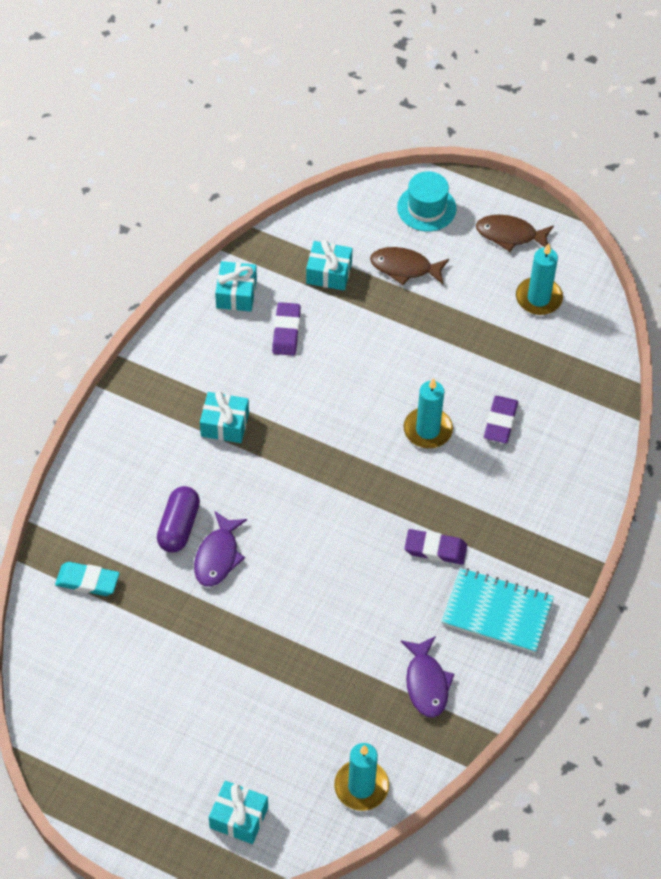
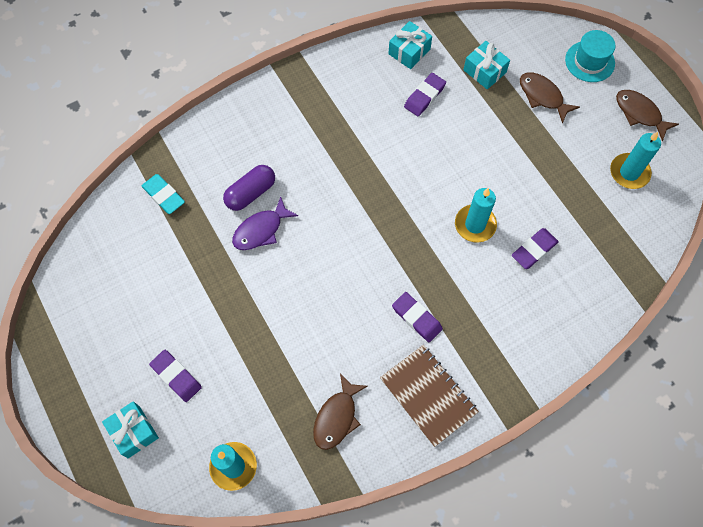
camera: 35 degrees right, 10 degrees up
(225, 424) = (334, 139): turquoise gift -> none
(241, 743) = (176, 376): none -> purple eraser
(426, 683) = (337, 417): purple fish -> brown fish
(497, 612) = (428, 395): turquoise notebook -> brown notebook

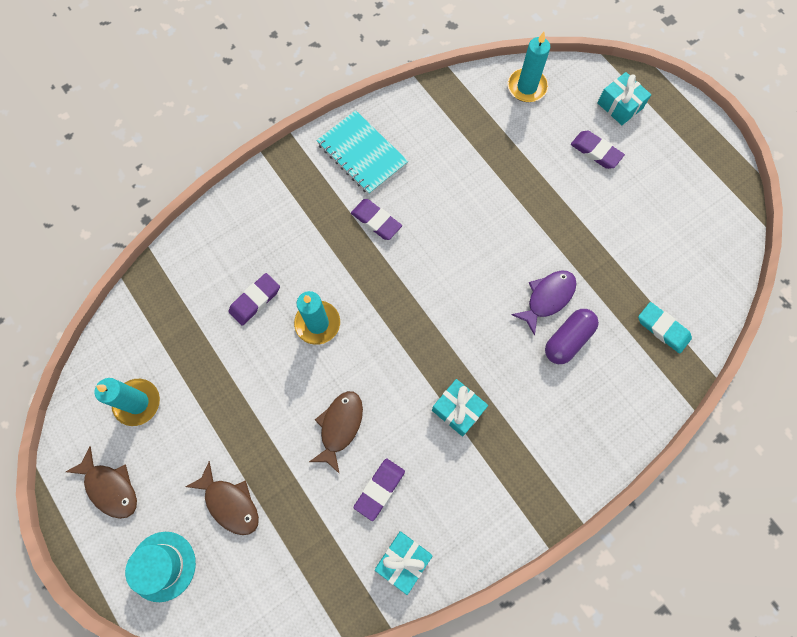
camera: 175 degrees right, 5 degrees up
(337, 417) = (443, 130): brown fish -> brown fish (340, 426)
(428, 395) = (362, 154): brown notebook -> turquoise notebook
(484, 71) = (303, 536): turquoise gift -> turquoise gift (458, 410)

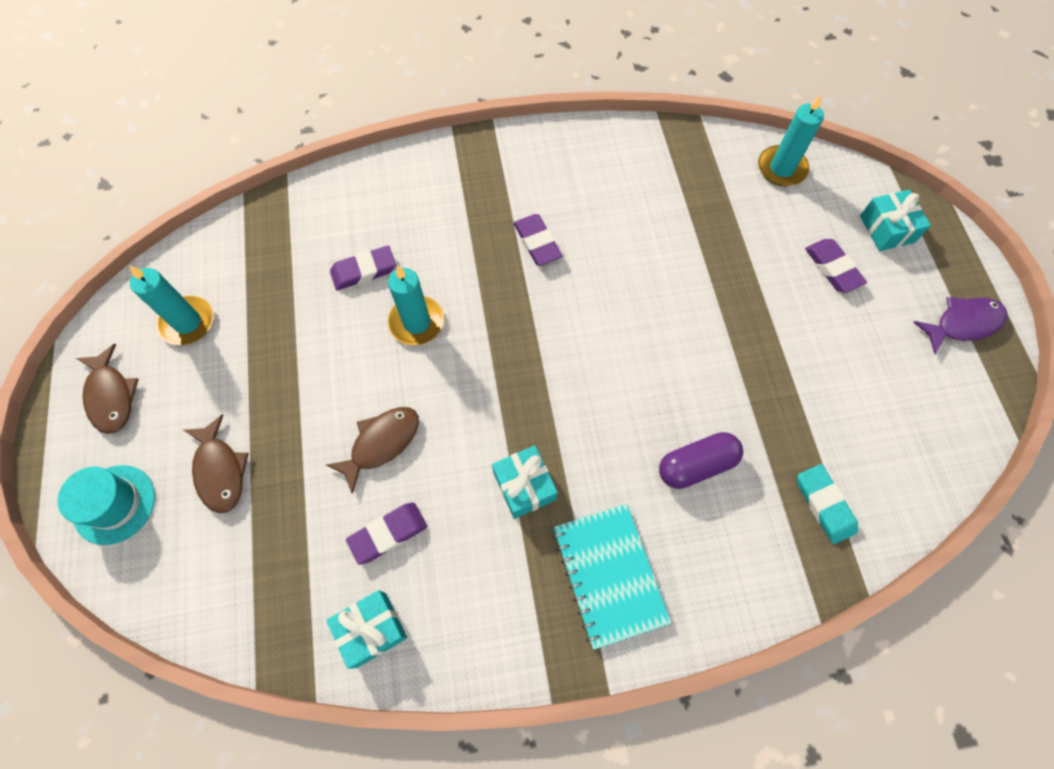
camera: 25 degrees right, 5 degrees down
(362, 154) = (558, 168): turquoise notebook -> turquoise notebook (609, 575)
(547, 298) = (694, 406): purple fish -> purple fish (962, 323)

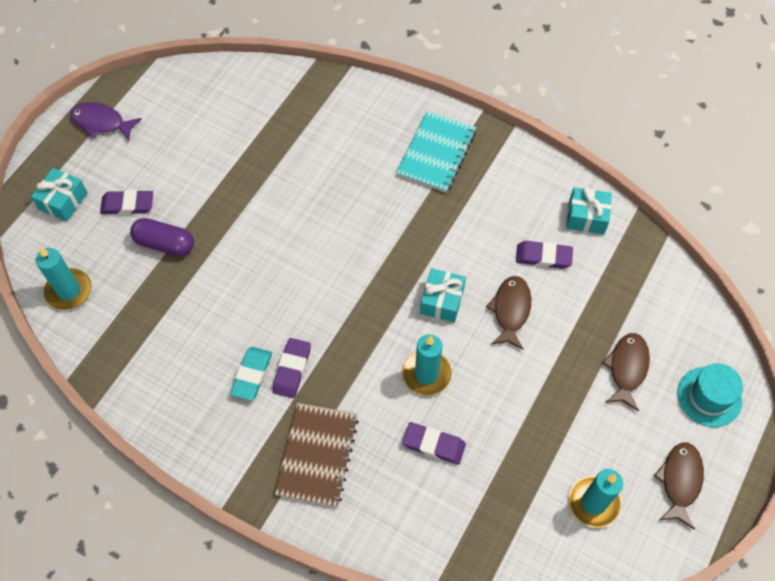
camera: 140 degrees left, 5 degrees down
(381, 443) = (510, 310): brown fish -> brown fish turned 105 degrees clockwise
(454, 198) = (317, 455): none -> brown notebook
(524, 486) = (443, 225): turquoise gift -> turquoise gift (442, 301)
(696, 465) = (336, 166): purple capsule -> purple capsule (165, 244)
(824, 505) = (291, 103): turquoise eraser -> turquoise eraser (252, 375)
(833, 268) = (127, 205): purple eraser -> purple eraser turned 75 degrees clockwise

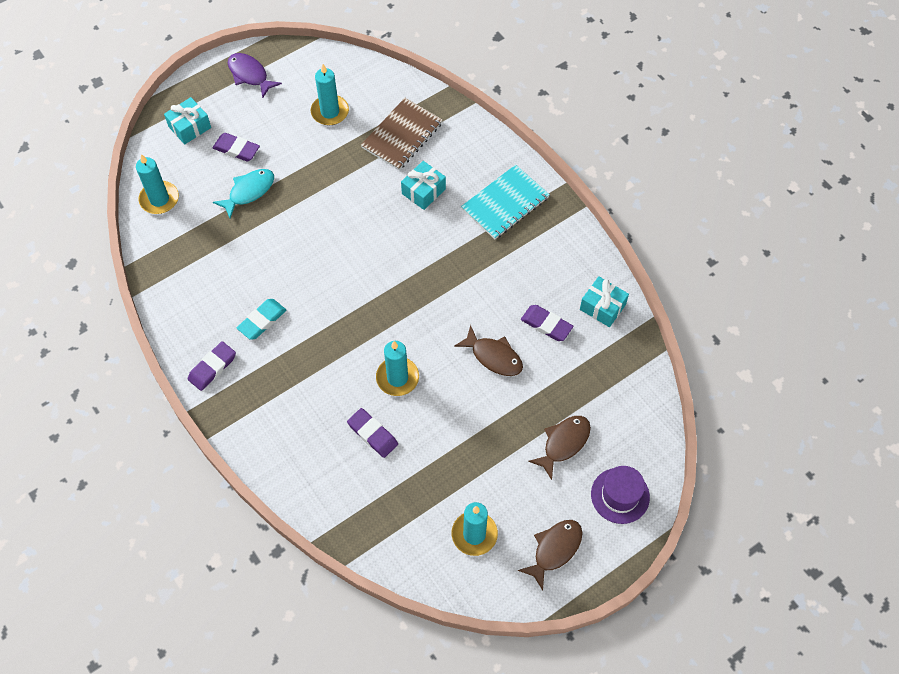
camera: 25 degrees right, 0 degrees up
(165, 244) = (249, 191): purple capsule -> turquoise fish
(208, 129) = (330, 112): none -> turquoise candle
(292, 369) = (294, 329): purple eraser -> purple eraser (212, 367)
(317, 455) = (279, 403): brown notebook -> brown notebook (402, 135)
(442, 301) = (442, 326): turquoise gift -> turquoise gift (423, 191)
(510, 310) = (494, 356): brown fish -> brown fish turned 90 degrees clockwise
(709, 397) = (620, 495): turquoise hat -> purple hat

